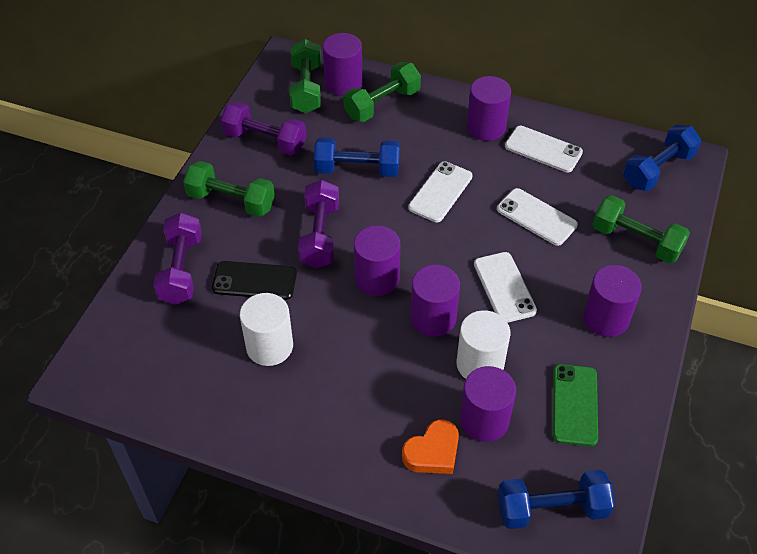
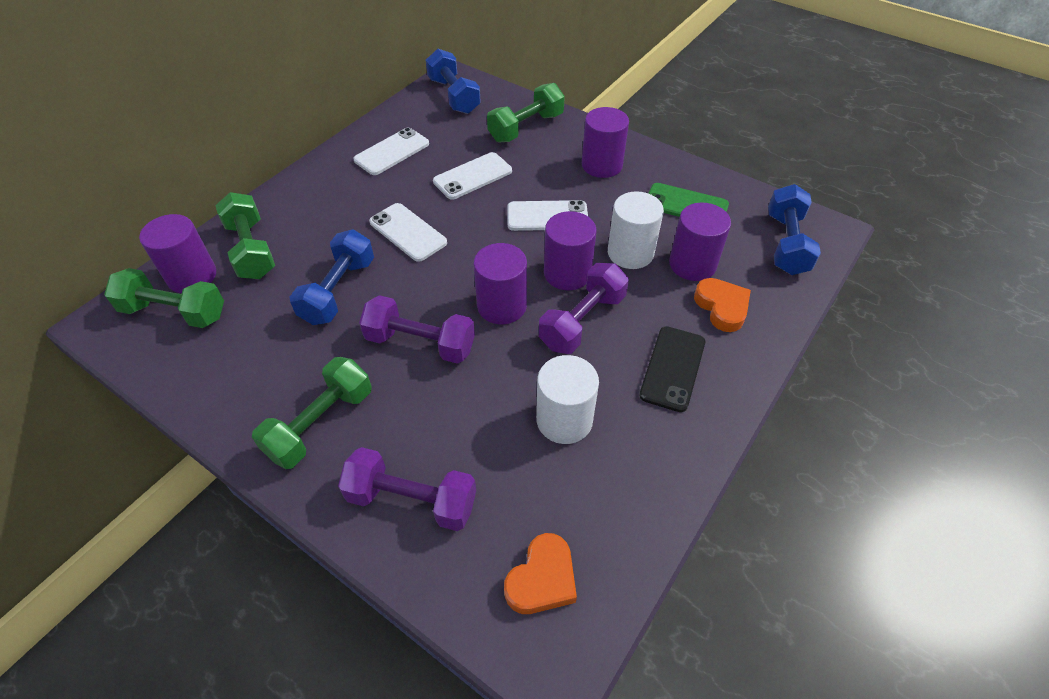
camera: 75 degrees left, 0 degrees up
(135, 358) = (542, 579): none -> orange heart
(254, 281) = (462, 419): black phone -> black phone (672, 368)
(265, 141) = (237, 370): purple dumbbell -> purple dumbbell (582, 321)
(486, 127) = (339, 181): purple cylinder -> none

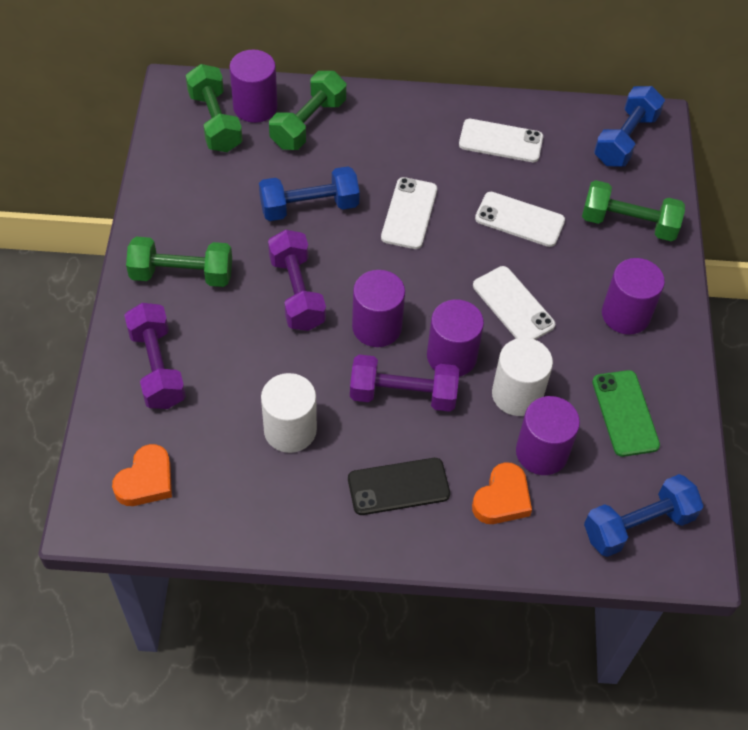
camera: 55 degrees right, 5 degrees up
(542, 579) = (146, 480): orange heart -> orange heart turned 60 degrees counterclockwise

